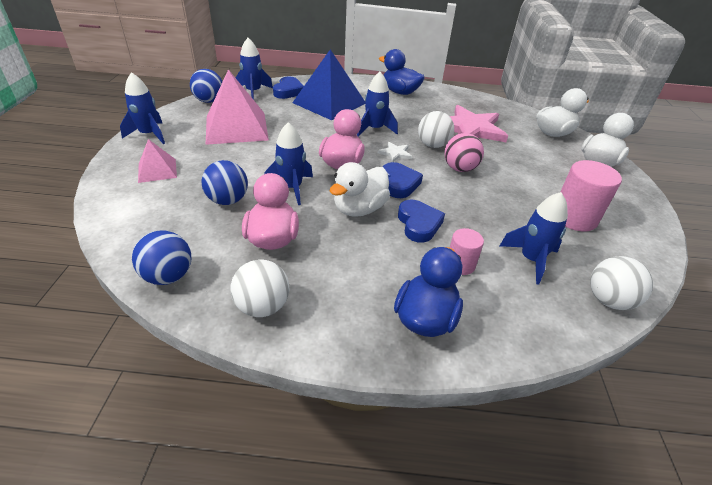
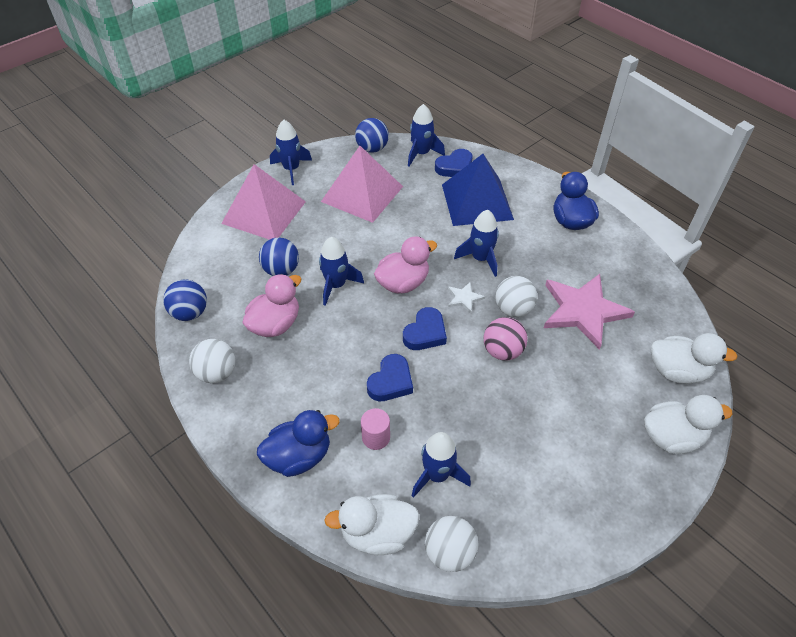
camera: 45 degrees right, 10 degrees up
(157, 170) = (264, 212): pink pyramid -> pink pyramid, size x1.93
(359, 209) = (363, 337): white duck -> white duck (377, 533)
(574, 218) = (538, 471): pink cylinder -> none

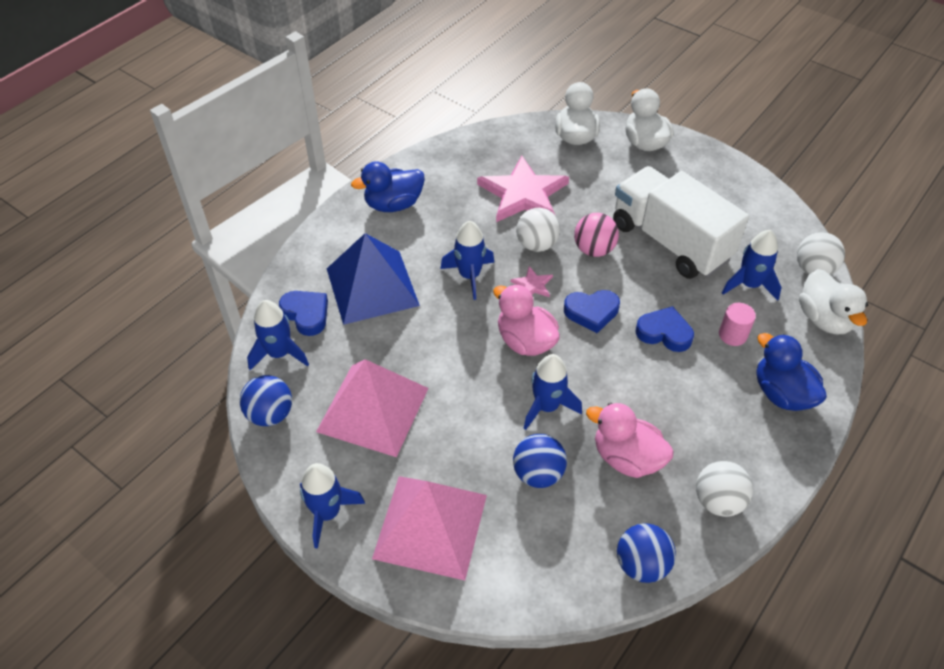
camera: 100 degrees left, 0 degrees up
(425, 333) = (591, 312): blue heart -> blue heart turned 150 degrees clockwise
(464, 298) = (533, 285): white star -> pink star
(508, 419) = (670, 241): none -> white truck

